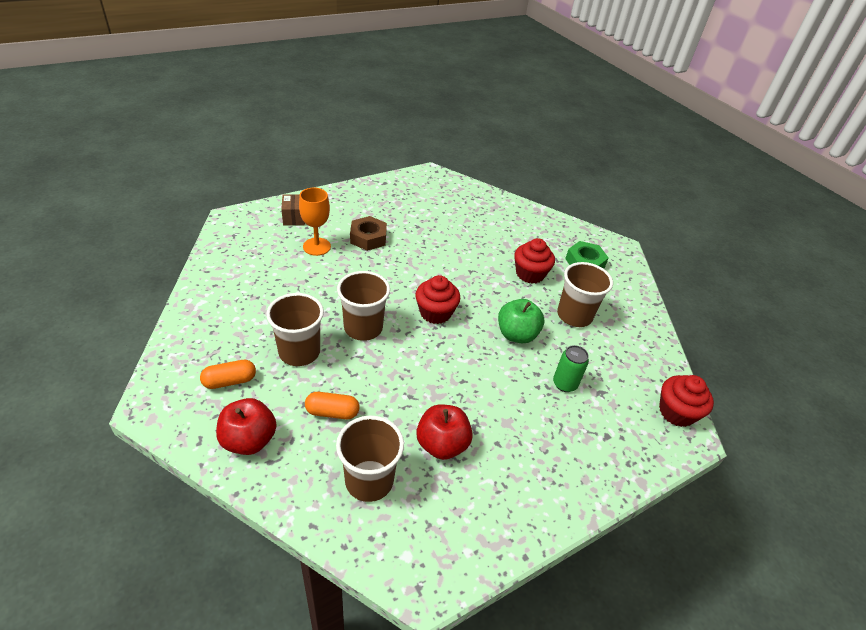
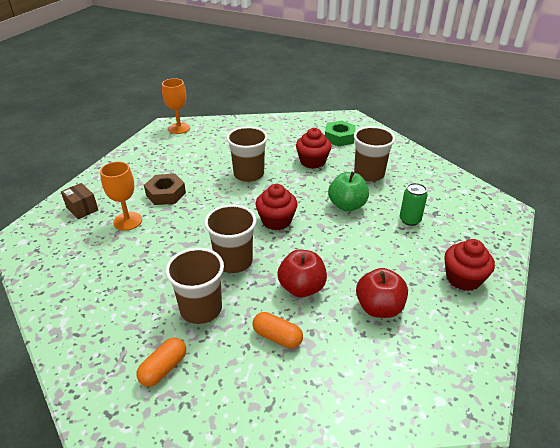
camera: 30 degrees left, 5 degrees down
(249, 440) = (233, 403): red apple -> red apple (301, 288)
(332, 412) = (277, 337): orange capsule -> orange capsule turned 60 degrees clockwise
(369, 480) = (358, 367): brown cup -> brown cup (248, 174)
(439, 181) = (179, 128): none -> orange goblet
(676, 412) = (486, 200): red cupcake -> red cupcake (463, 278)

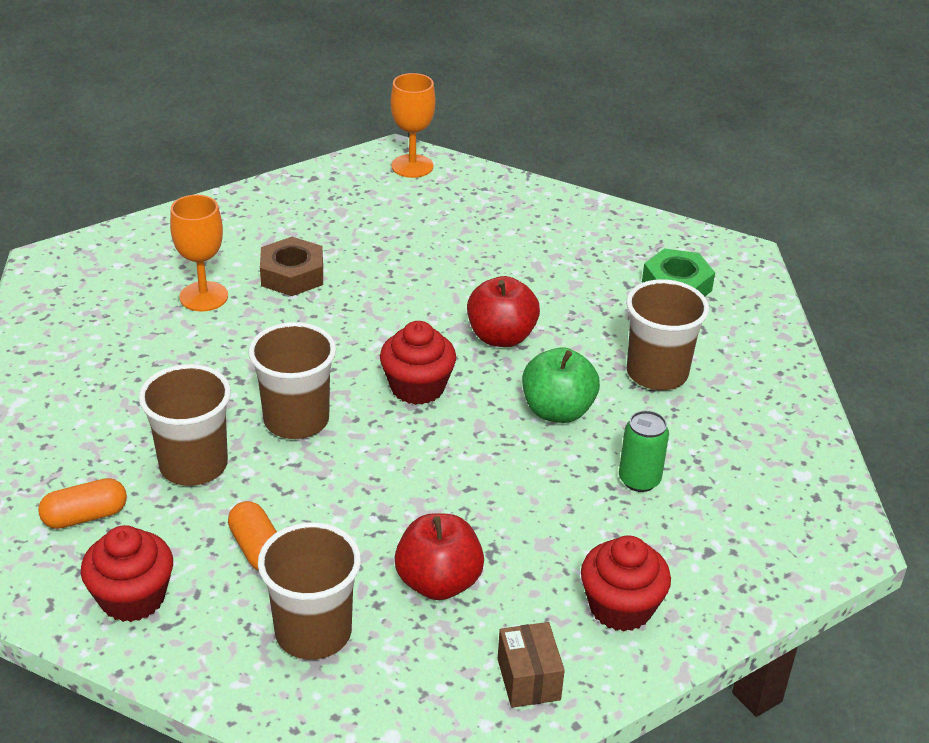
camera: 30 degrees right, 0 degrees up
(82, 209) = (158, 251): brown box -> brown box (528, 679)
(248, 174) = (449, 292): brown cup -> brown cup (313, 632)
(301, 288) = (355, 502): red apple -> red apple (501, 337)
(312, 161) = (579, 312): red cupcake -> red cupcake (132, 598)

